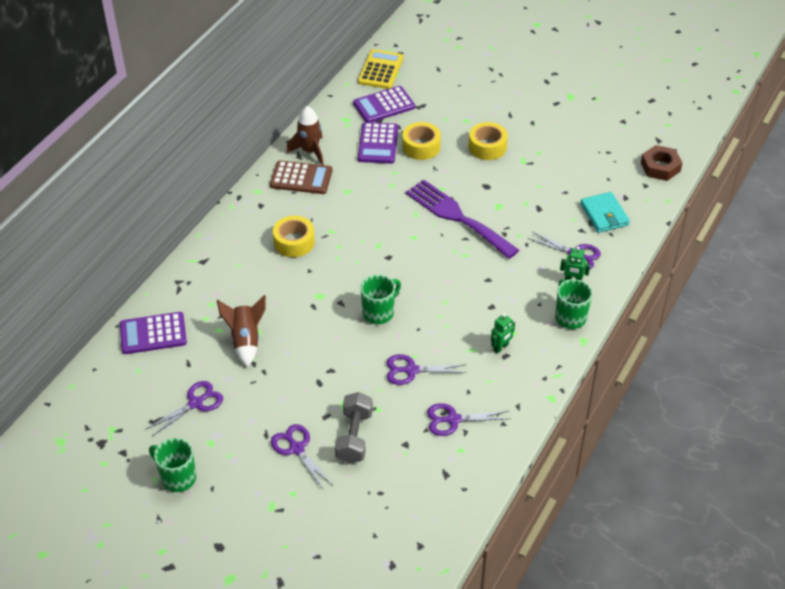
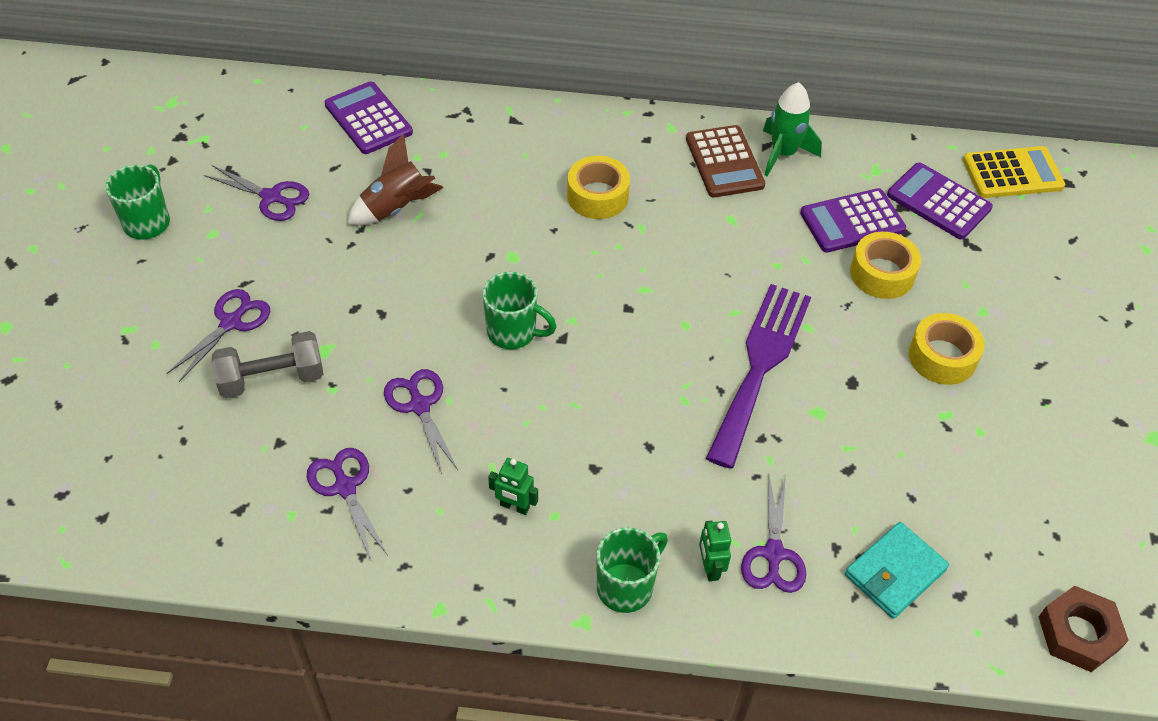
camera: 65 degrees right, 5 degrees up
(310, 151) = (783, 154): brown rocket -> green rocket

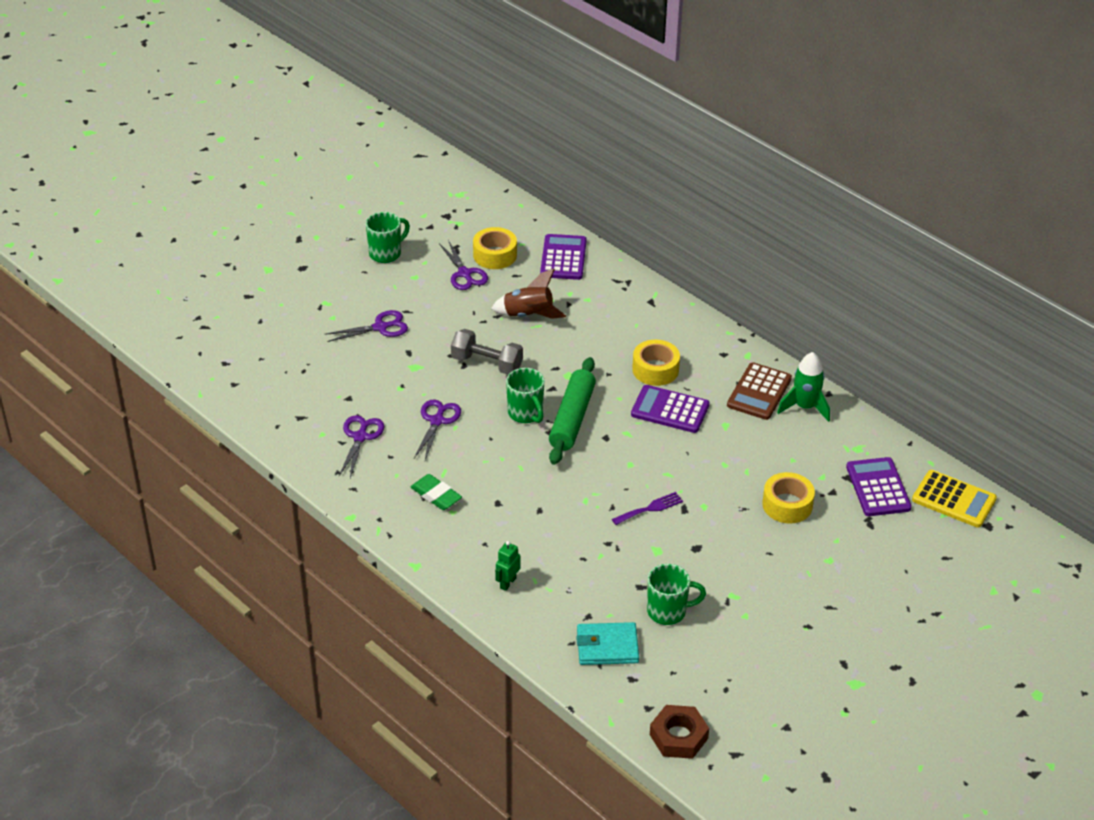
camera: 40 degrees right, 10 degrees down
(272, 378) = (374, 366): grey dumbbell -> grey dumbbell (487, 364)
(514, 506) = (436, 495): green robot -> green eraser
(569, 307) = (572, 418): none -> green rolling pin
(626, 586) = (454, 564): green mug -> green mug (668, 611)
(760, 366) = (650, 508): purple fork -> purple fork, size x0.45
(773, 554) = (549, 598): purple scissors -> none
(852, 221) = (803, 467): purple calculator -> purple calculator (670, 410)
(942, 357) = (770, 567): yellow tape -> yellow tape (495, 255)

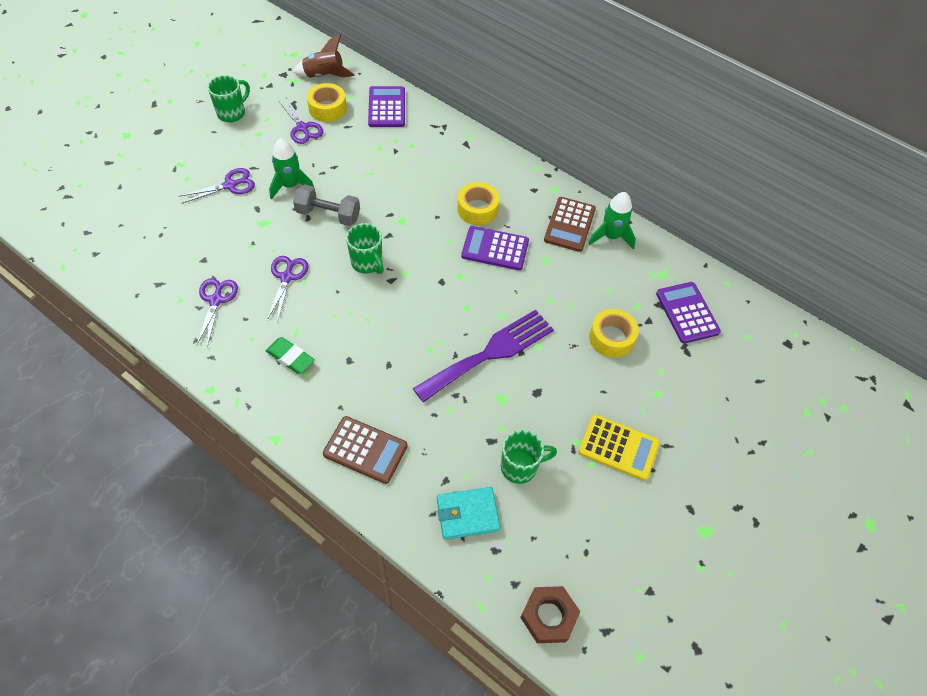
camera: 10 degrees left, 15 degrees up
(447, 332) = (290, 185): none -> green rocket
(507, 583) = (365, 450): green robot -> brown calculator
(528, 315) = (361, 164): brown rocket -> brown rocket (324, 76)
(572, 418) = (409, 264): green rolling pin -> none
(650, 508) = (490, 353): purple fork -> purple fork, size x2.24
(954, 499) = (754, 319): yellow calculator -> yellow calculator (618, 447)

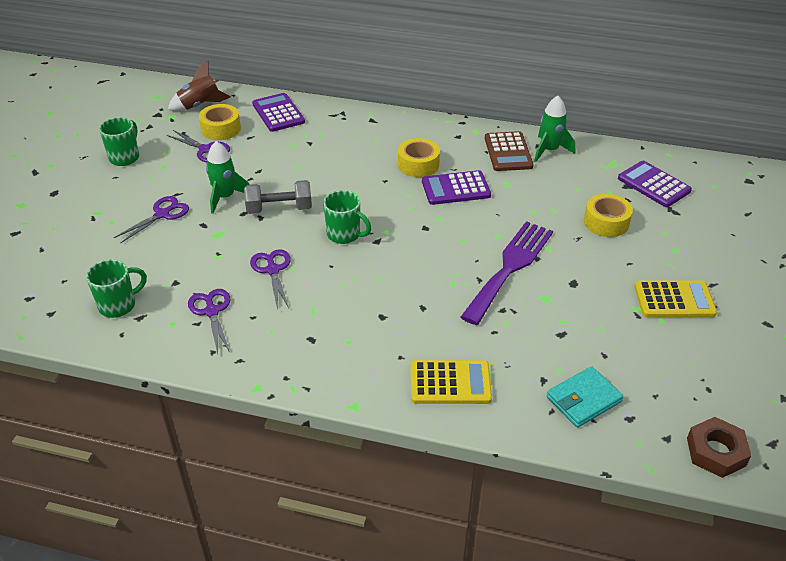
camera: 20 degrees left, 15 degrees down
(290, 357) = (322, 333): green eraser -> none
(365, 450) = (450, 383): brown calculator -> yellow calculator
(520, 467) = (602, 345): green mug -> green mug (119, 305)

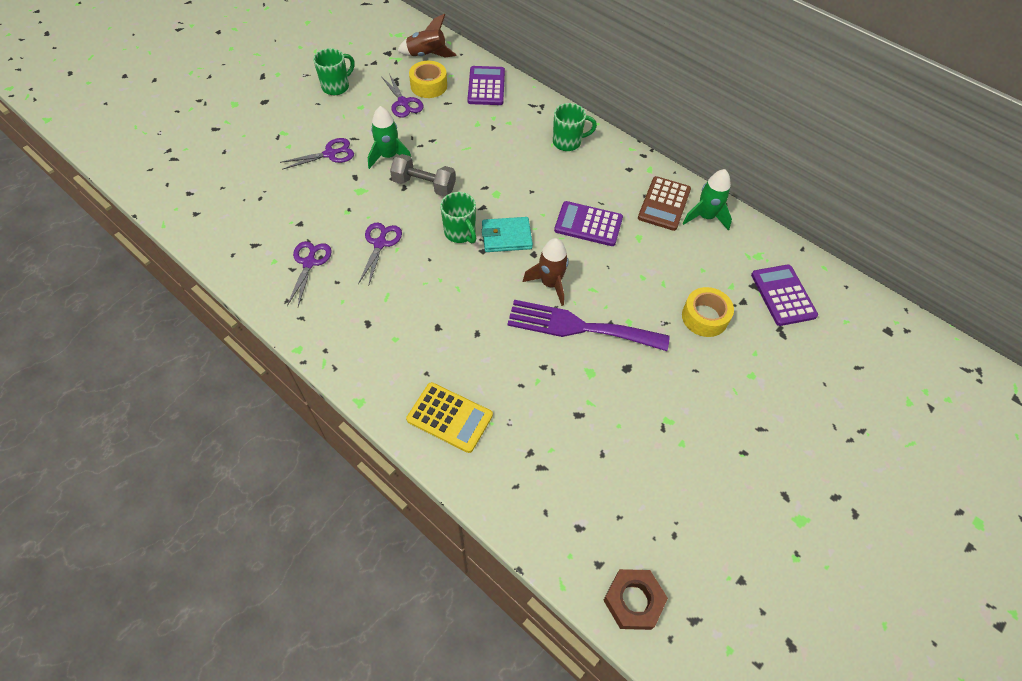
camera: 25 degrees right, 15 degrees up
(119, 305) = (246, 227): green mug -> green mug (568, 142)
(418, 164) = (572, 186): yellow tape -> none
(458, 245) = (550, 284): none -> brown rocket
(510, 268) = (580, 327): purple fork -> purple fork turned 135 degrees counterclockwise
(583, 399) = (551, 489): turquoise wallet -> turquoise wallet (506, 237)
(674, 300) = (710, 428): yellow calculator -> none

